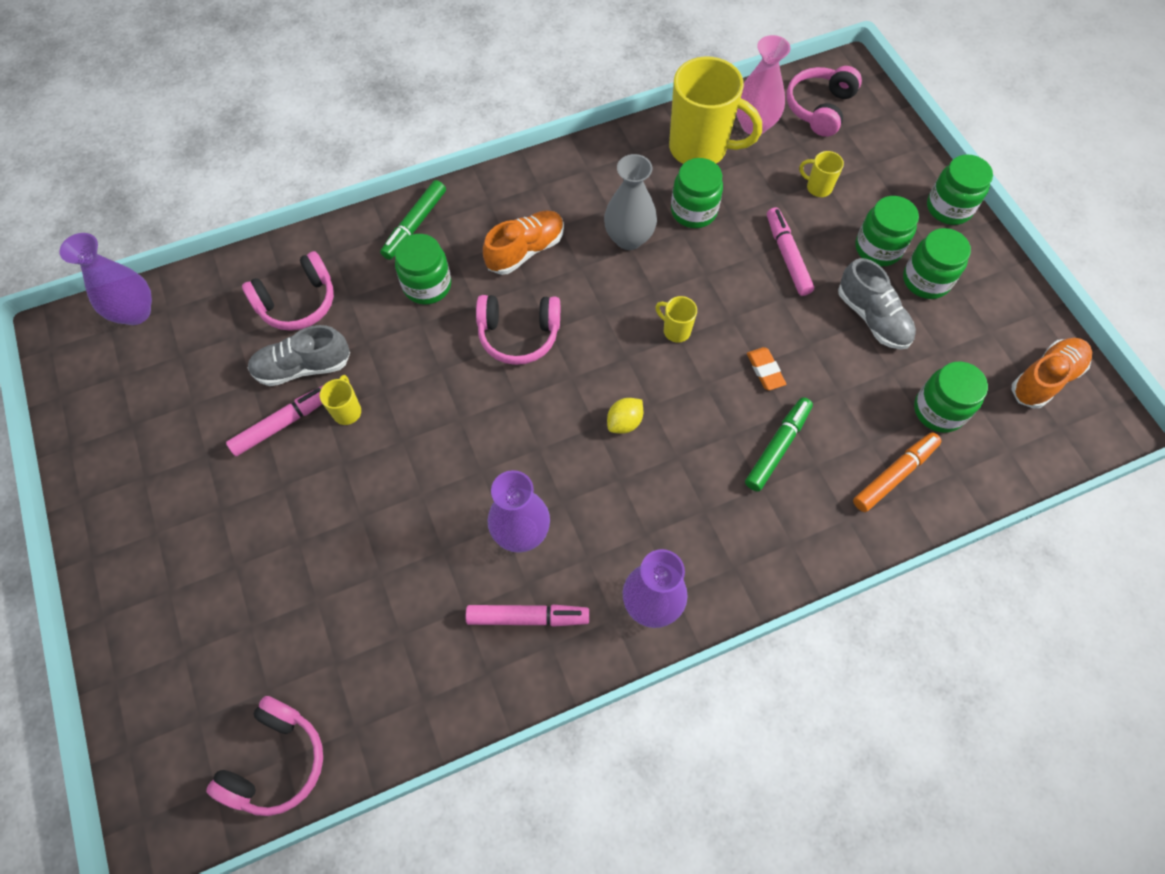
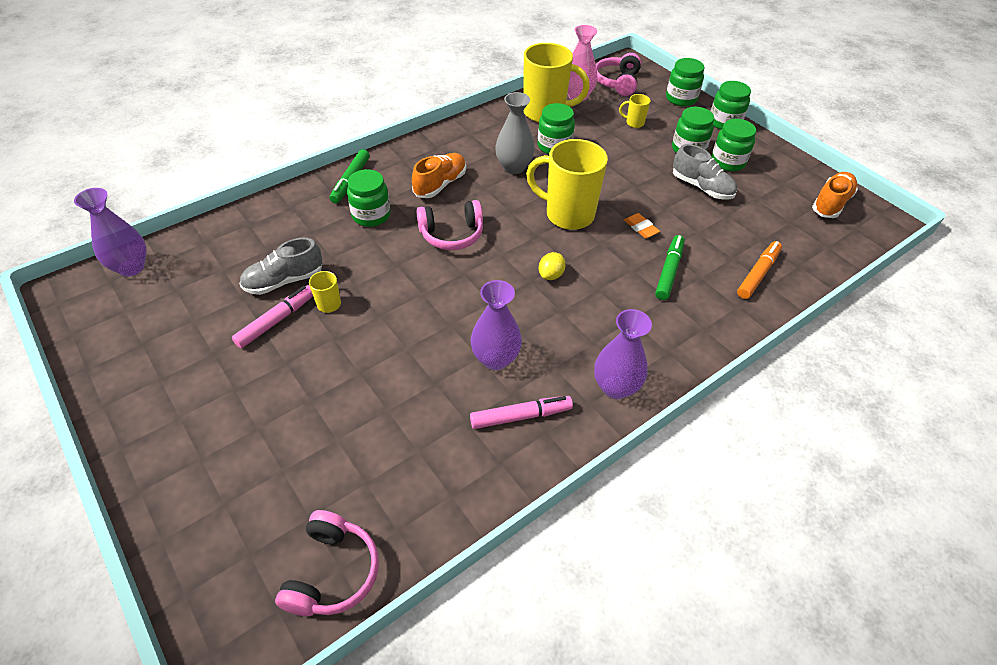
camera: 15 degrees left, 15 degrees down
(298, 302) = (269, 241): pink headphones -> none
(675, 330) = (568, 214): yellow mug -> yellow mug, size x2.32
(787, 256) = (629, 162): pink marker -> none
(938, 410) = (770, 232): green jar -> green jar (681, 99)

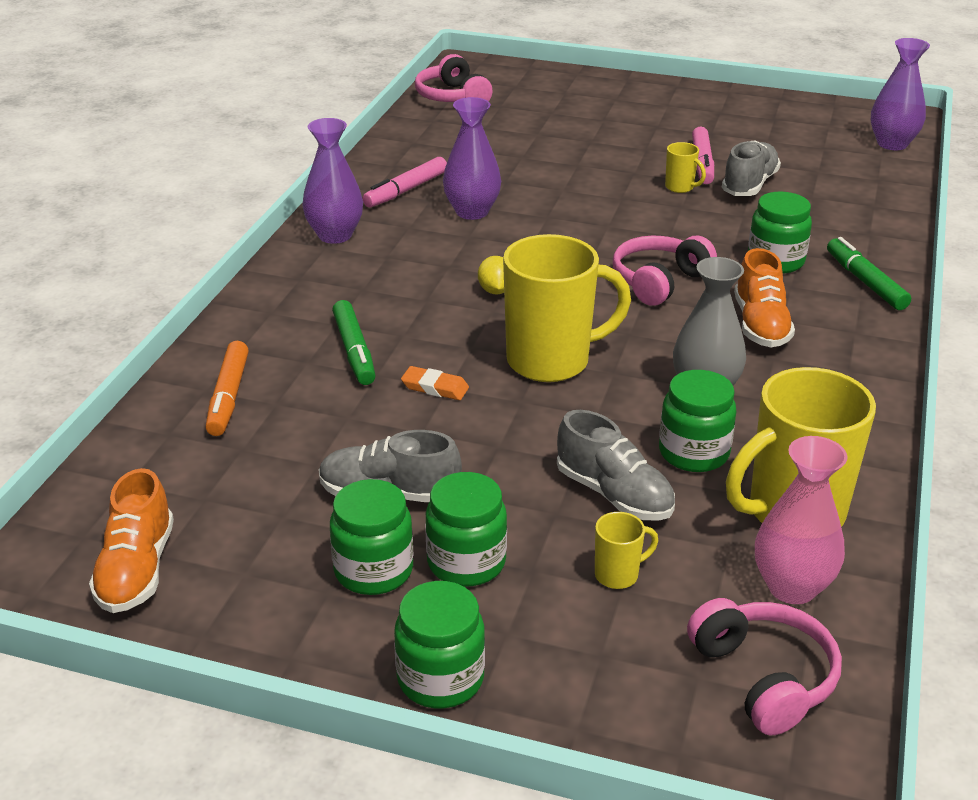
camera: 145 degrees right, 15 degrees down
(606, 146) = (614, 494): none -> grey shoe
(681, 99) = (586, 704): green jar -> none

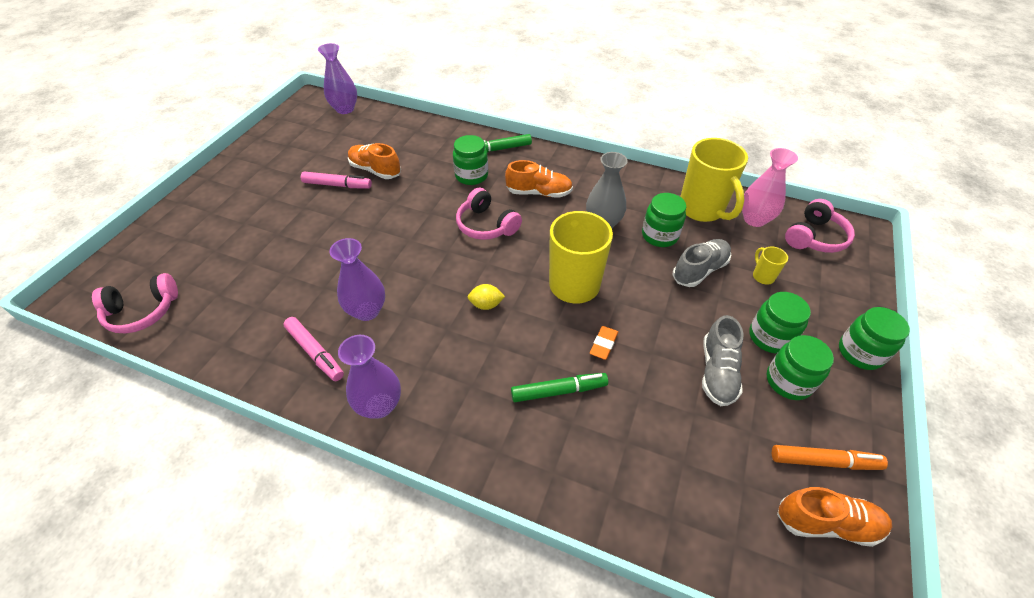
camera: 85 degrees left, 15 degrees up
(228, 397) = (620, 476): orange marker -> orange marker (824, 461)
(680, 187) = (368, 199): yellow mug -> none
(749, 185) = (375, 170): grey shoe -> orange shoe
(764, 677) = (815, 237): pink headphones -> pink headphones turned 150 degrees clockwise

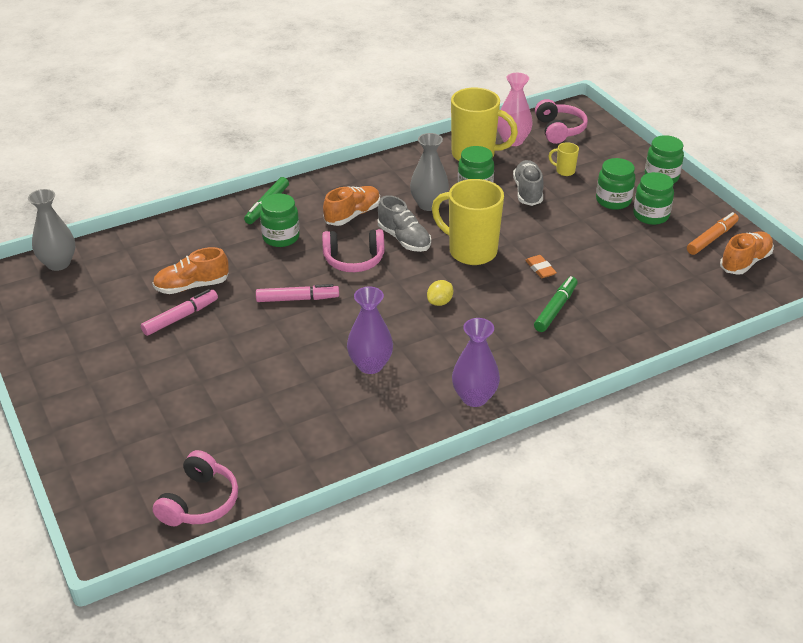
camera: 50 degrees left, 10 degrees down
(315, 352) = (382, 411): pink marker -> pink marker (297, 299)
(345, 109) = (58, 263): purple vase -> grey vase
(717, 372) = (614, 237): grey shoe -> grey shoe (404, 239)

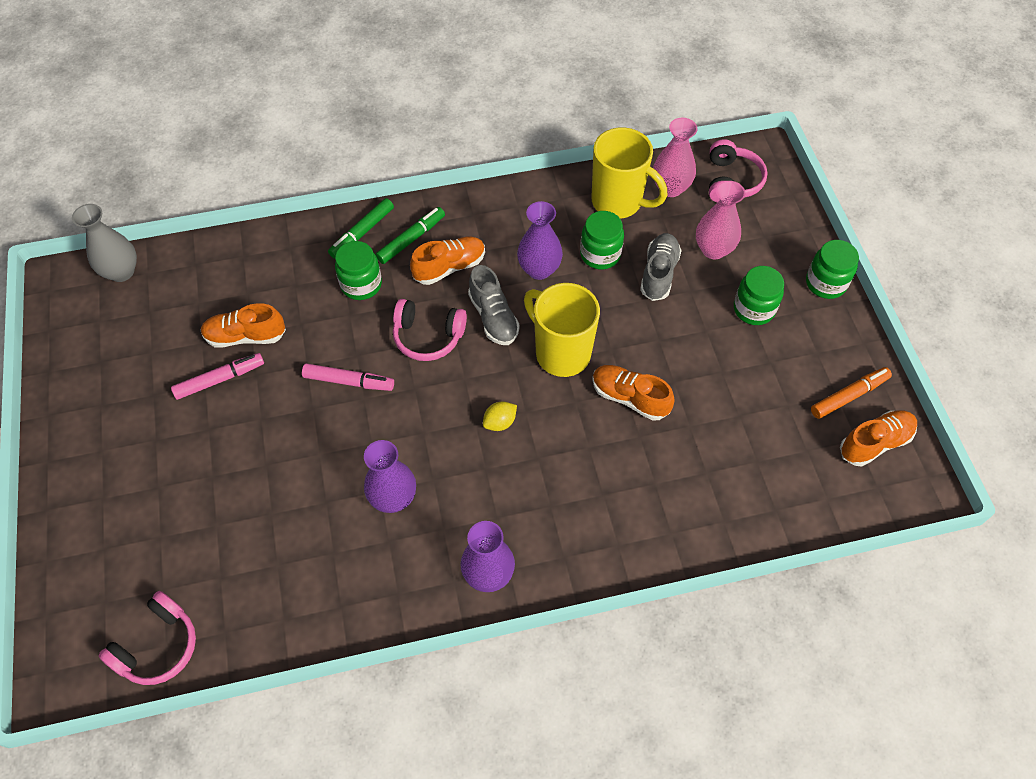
camera: 15 degrees right, 20 degrees up
(429, 204) = (539, 269): grey vase -> purple vase
(540, 269) = (630, 398): orange eraser -> orange shoe
(555, 309) = (625, 464): green marker -> green marker (411, 239)
(564, 171) = (713, 249): yellow mug -> pink vase
(651, 215) = (789, 342): green jar -> none

